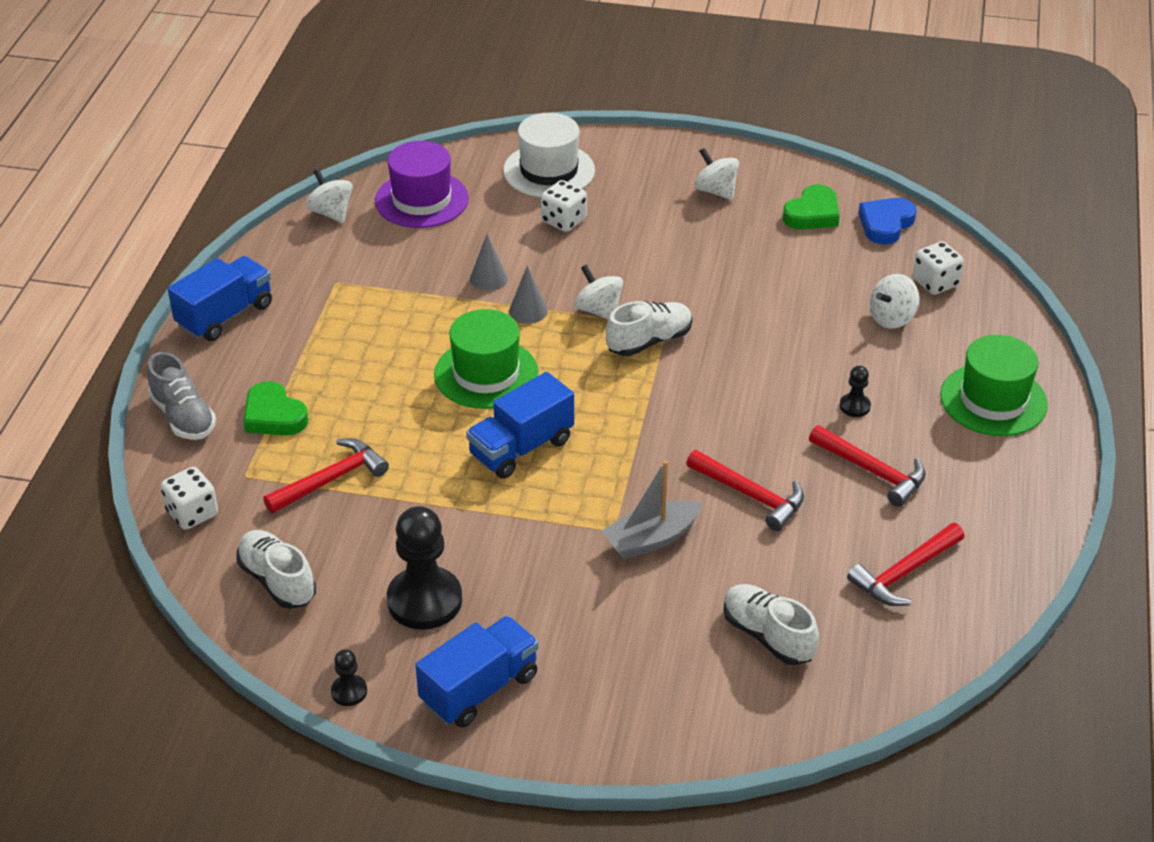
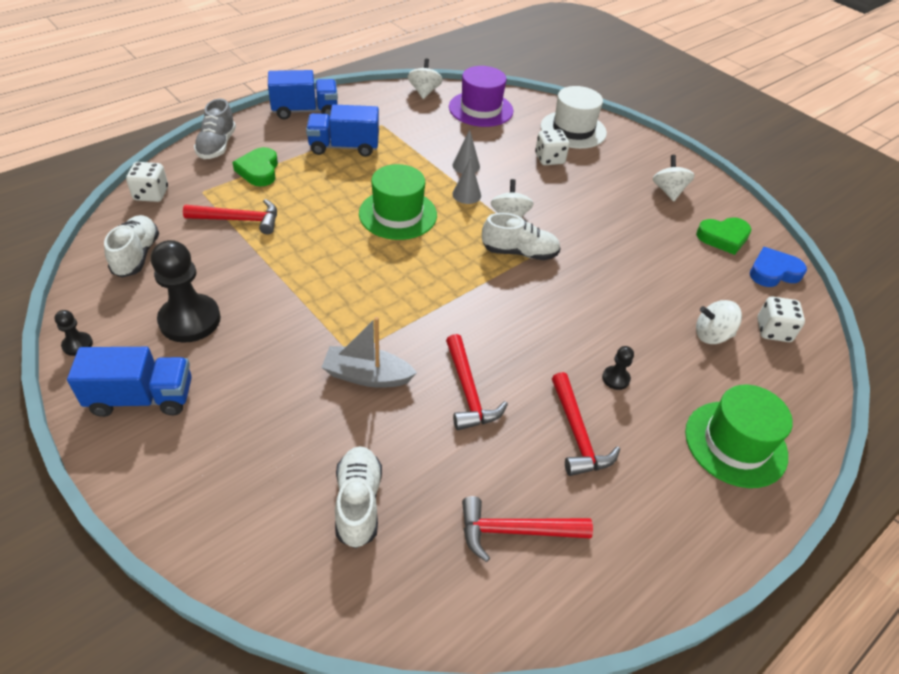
camera: 35 degrees right, 5 degrees up
(521, 448) = (362, 267): blue truck -> blue truck (344, 147)

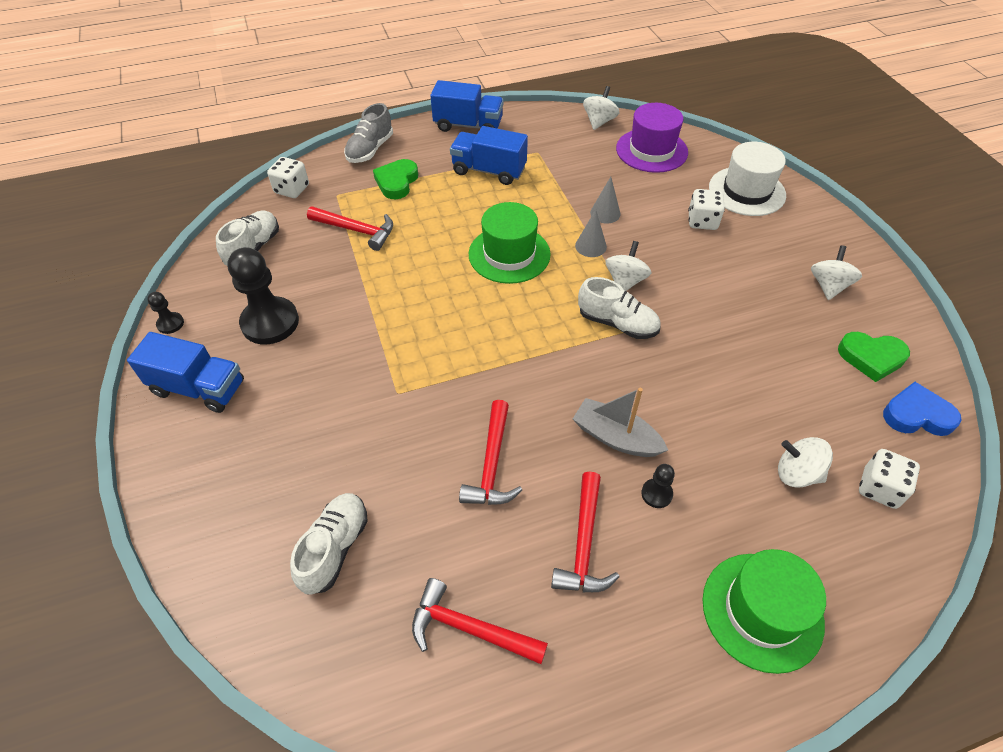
camera: 25 degrees right, 5 degrees up
(367, 376) = (401, 420): grey boat -> grey boat (616, 437)

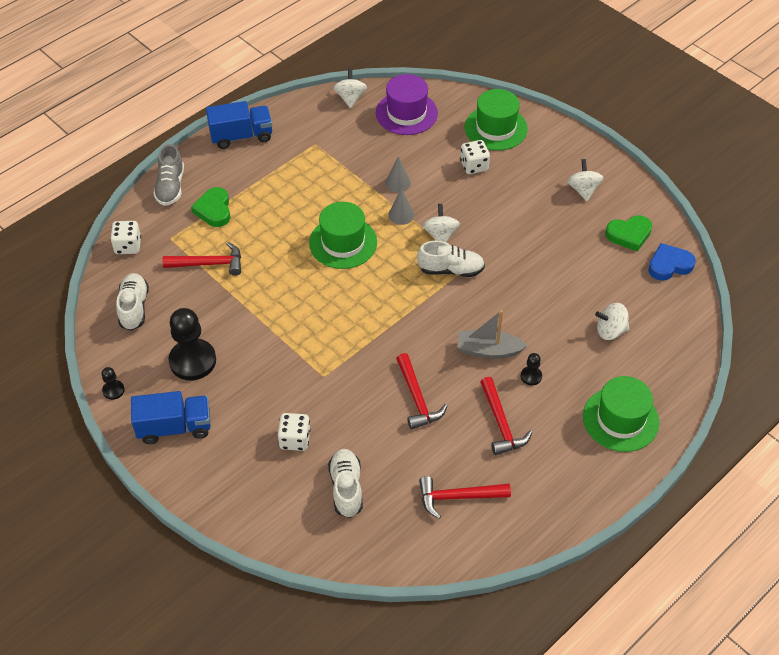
camera: 25 degrees left, 0 degrees up
(489, 171) = (284, 174): blue truck -> none
(747, 191) = (496, 128): white hat -> green hat
(879, 488) = (662, 321): white dice -> white dice (295, 439)

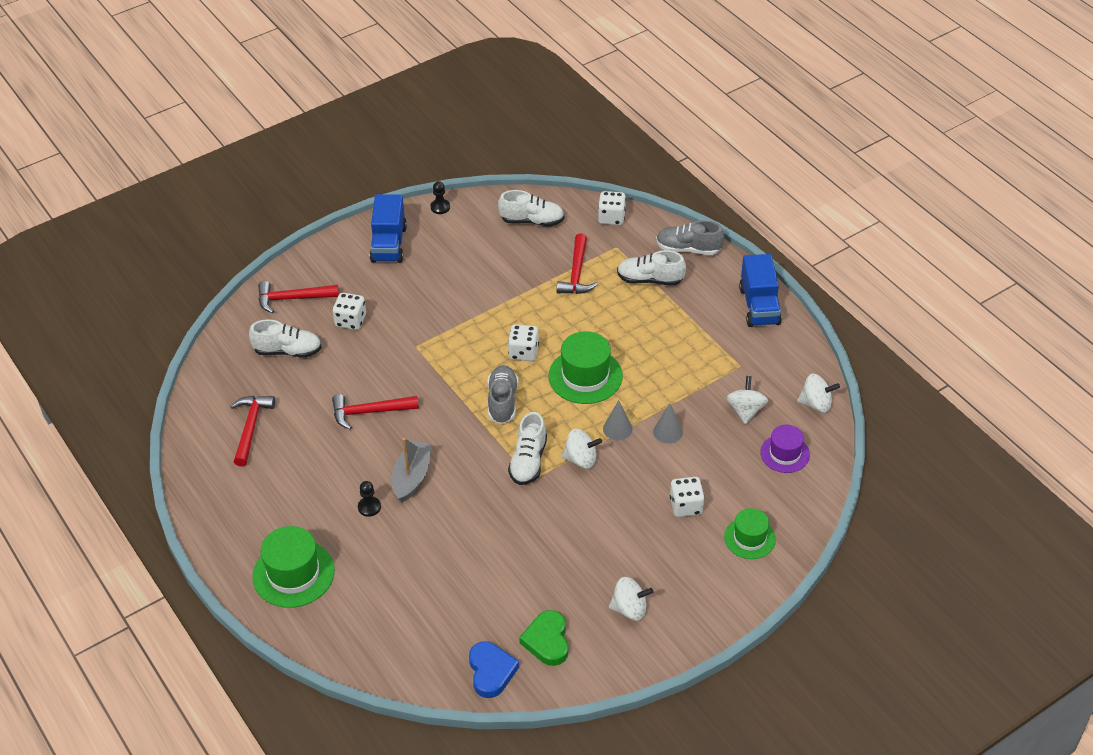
camera: 100 degrees right, 5 degrees down
(192, 361) = (459, 258): black pawn -> none
(214, 210) = (650, 279): green heart -> white shoe
(320, 290) = (523, 352): none -> white dice
(384, 297) = (502, 401): none -> grey shoe
(406, 113) = (785, 453): purple hat -> purple hat, size x0.64
(496, 128) = (750, 538): green hat -> green hat, size x0.64
(501, 424) = (320, 473): red hammer -> red hammer (292, 299)
(610, 331) = (409, 590): white spinning top -> white spinning top (745, 410)

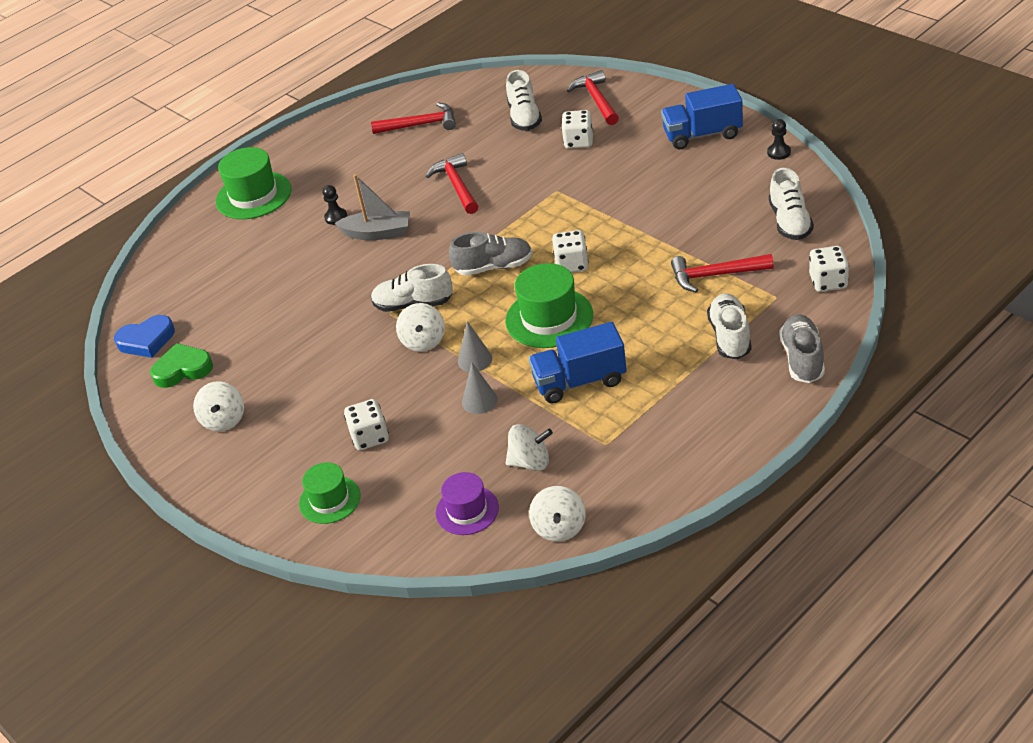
camera: 85 degrees right, 5 degrees down
(759, 306) = (722, 444): blue truck -> blue truck (579, 381)

